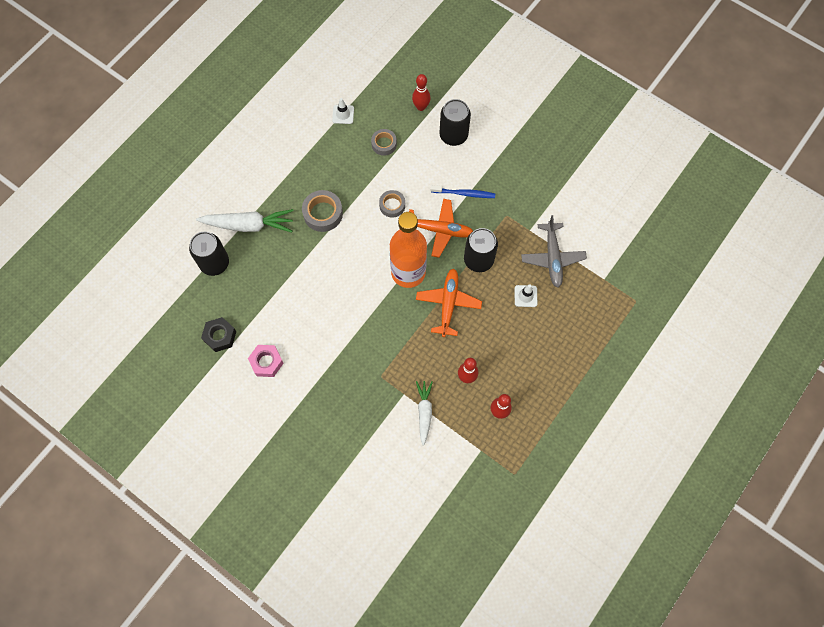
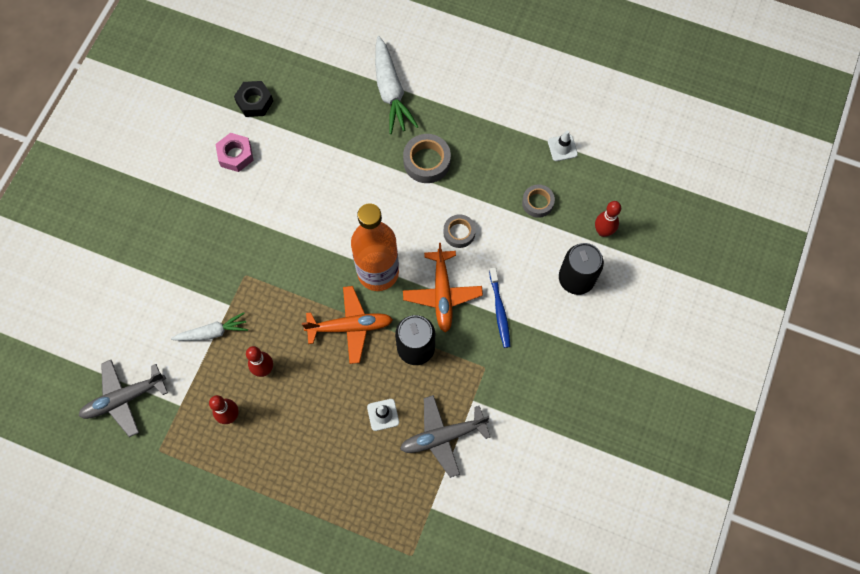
camera: 75 degrees right, 0 degrees up
(214, 263) = (336, 72): black can -> none
(463, 495) = (124, 398): none -> grey plane

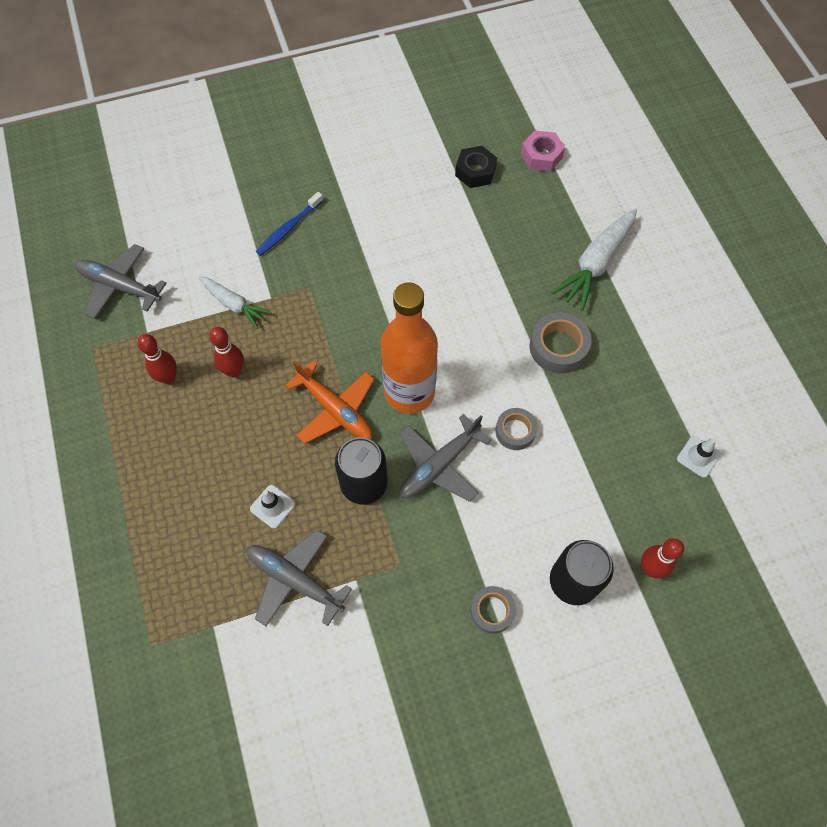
camera: 50 degrees right, 5 degrees down
(235, 155) = (412, 196): pink nut -> pink nut (541, 156)
(442, 294) = (440, 465): orange plane -> grey plane
(499, 311) = (470, 532): blue toothbrush -> blue toothbrush (288, 228)
(537, 203) = (617, 479): grey tape -> grey tape (492, 611)

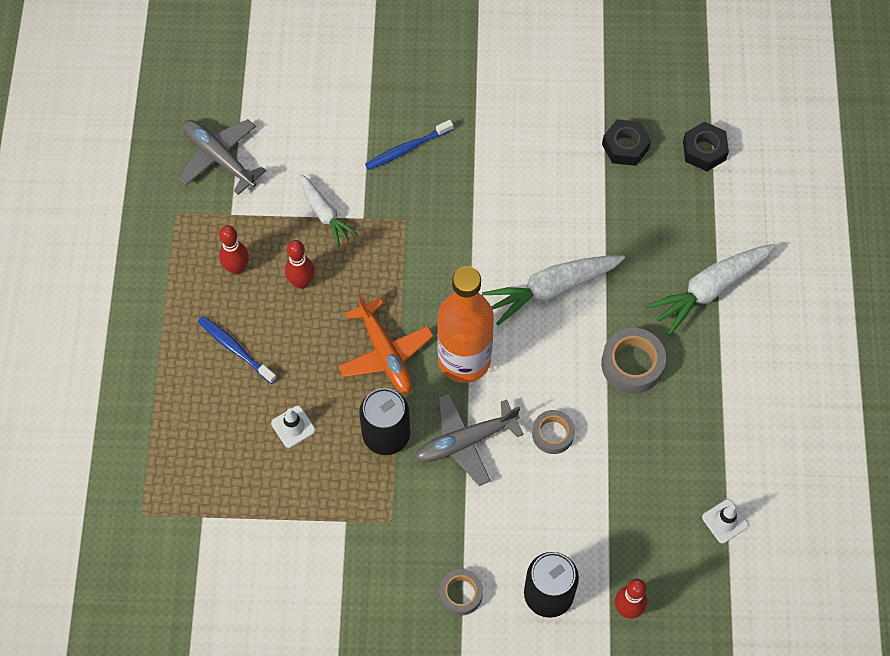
camera: 20 degrees right, 0 degrees up
(191, 452) = (235, 349): none -> blue toothbrush
(295, 580) = (290, 502): grey plane -> none
(461, 306) = (551, 289): none -> white carrot
(541, 156) = (704, 150): pink nut -> black nut

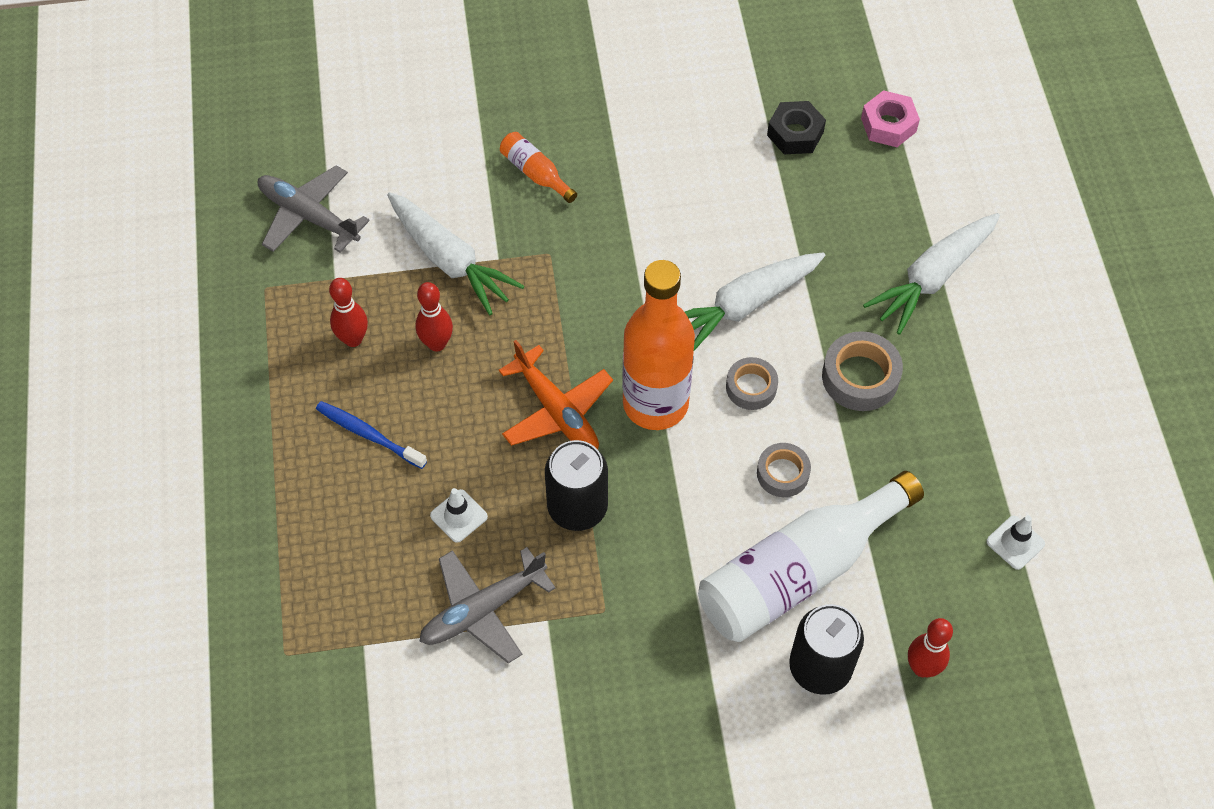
camera: 10 degrees left, 5 degrees down
(325, 214) = (450, 261): white carrot -> white carrot, size x1.60
(407, 149) = (535, 173): blue toothbrush -> orange bottle
(461, 594) = (710, 685): grey tape -> grey tape (751, 387)
(466, 441) = (678, 499): grey plane -> grey plane (483, 609)
(548, 515) = (798, 571): none -> white bottle
(704, 150) = (888, 125): black nut -> pink nut

